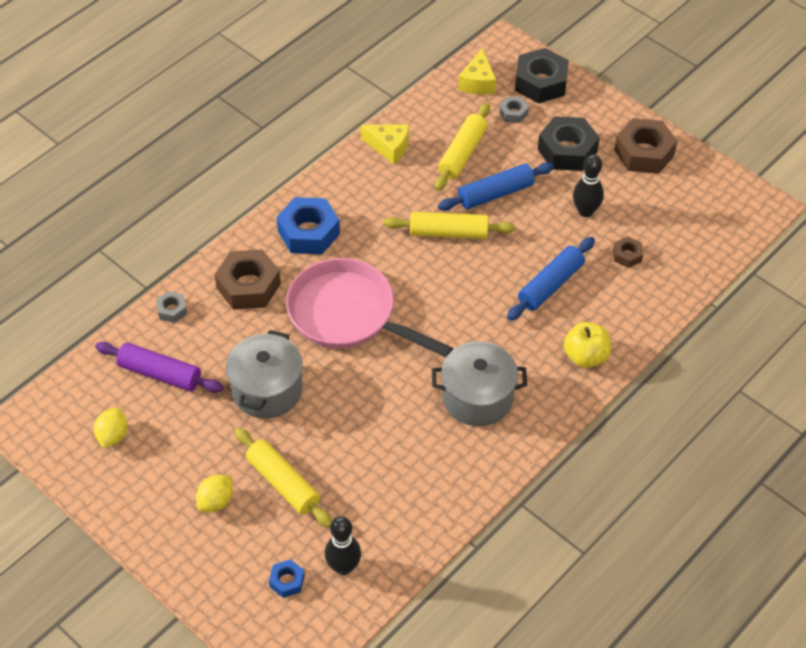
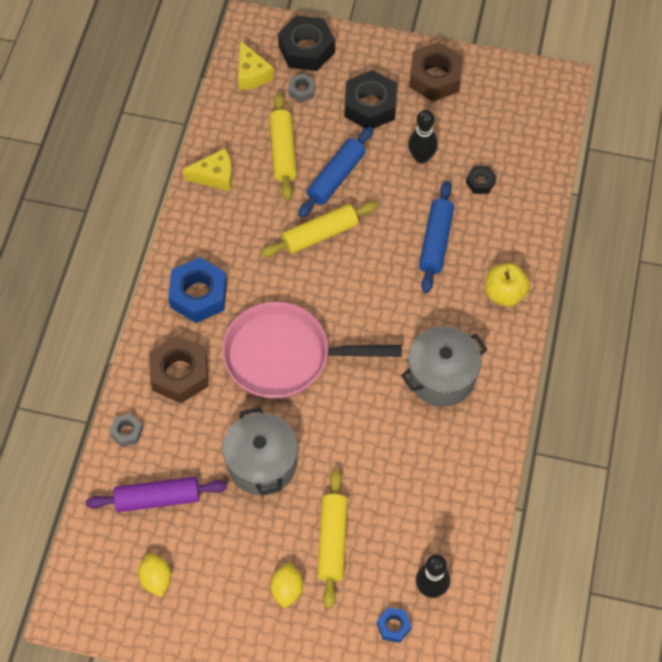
camera: 30 degrees left, 10 degrees up
(283, 483) = (332, 541): yellow rolling pin -> yellow rolling pin turned 75 degrees clockwise
(627, 255) = (480, 182): brown nut -> black nut

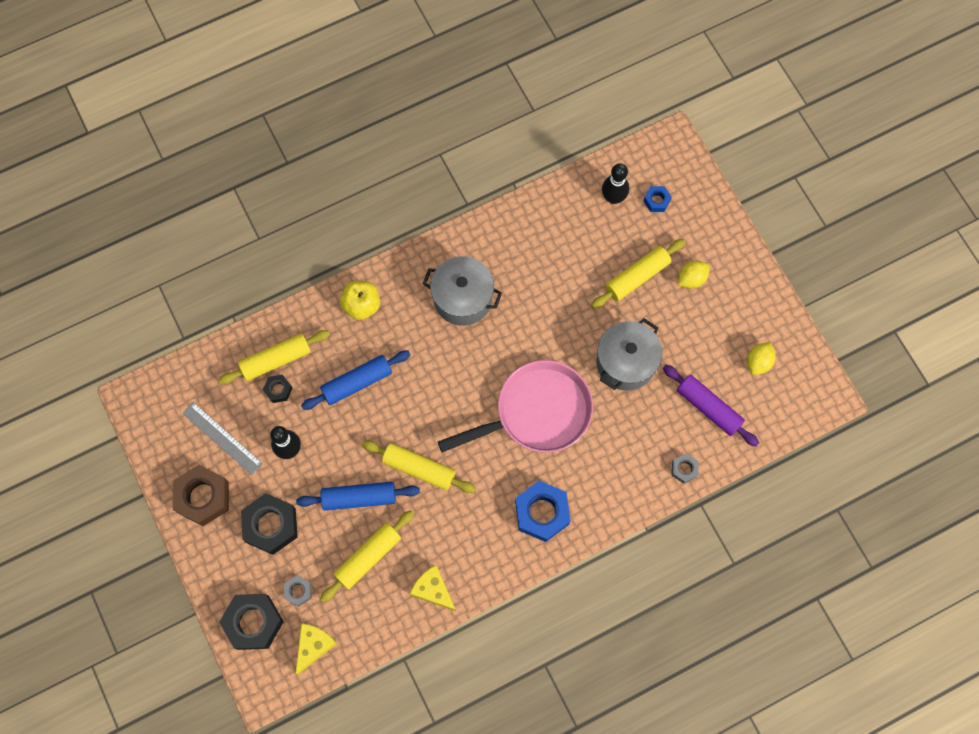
camera: 130 degrees left, 10 degrees up
(180, 374) = (612, 472): brown nut -> none
(284, 356) = (537, 412): pink pan -> pink pan turned 75 degrees counterclockwise
(473, 119) = (222, 438): none -> grey ruler
(509, 198) = (276, 360): none -> yellow rolling pin

